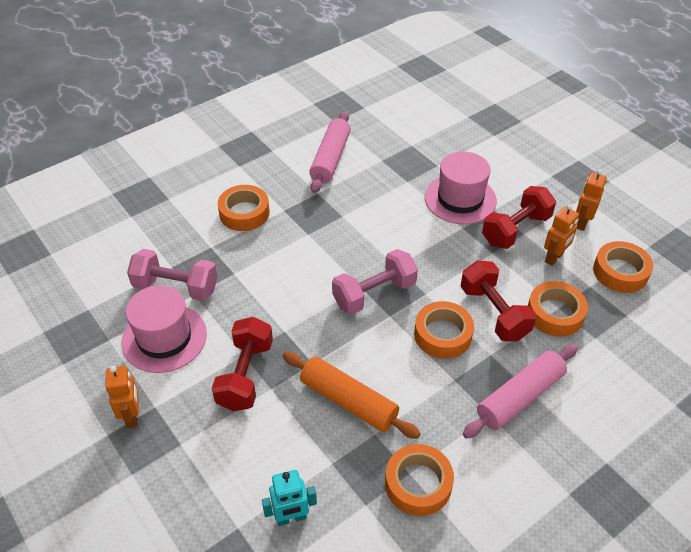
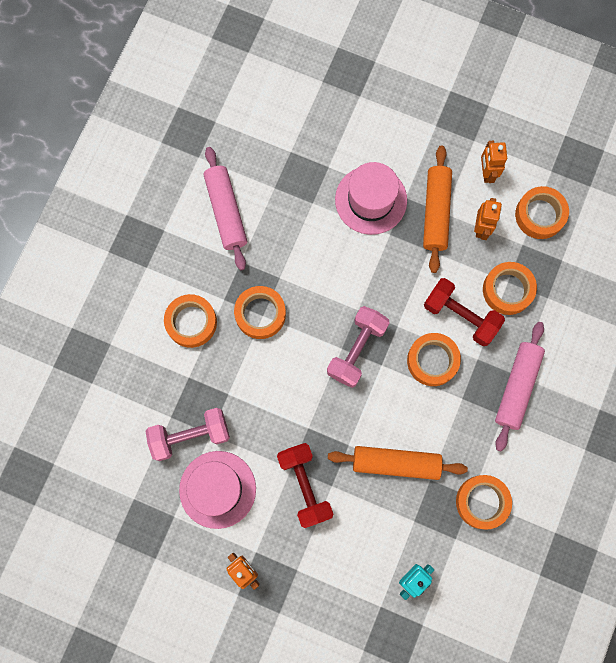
camera: 30 degrees left, 30 degrees up
(306, 232) = (260, 314): none -> orange tape
(516, 230) = (435, 212): red dumbbell -> orange rolling pin

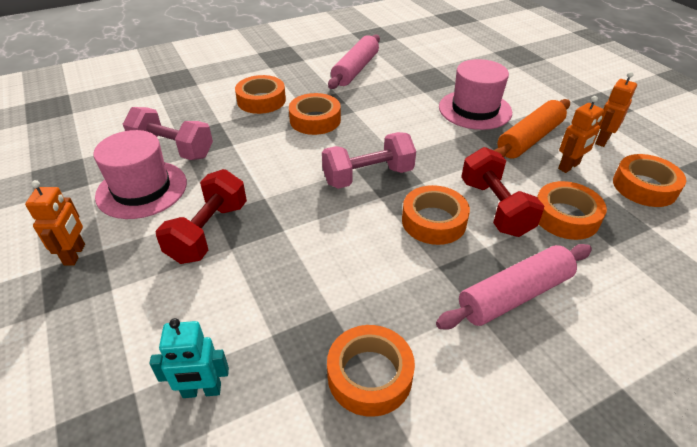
camera: 40 degrees right, 35 degrees down
(396, 463) = (311, 272): orange rolling pin -> none

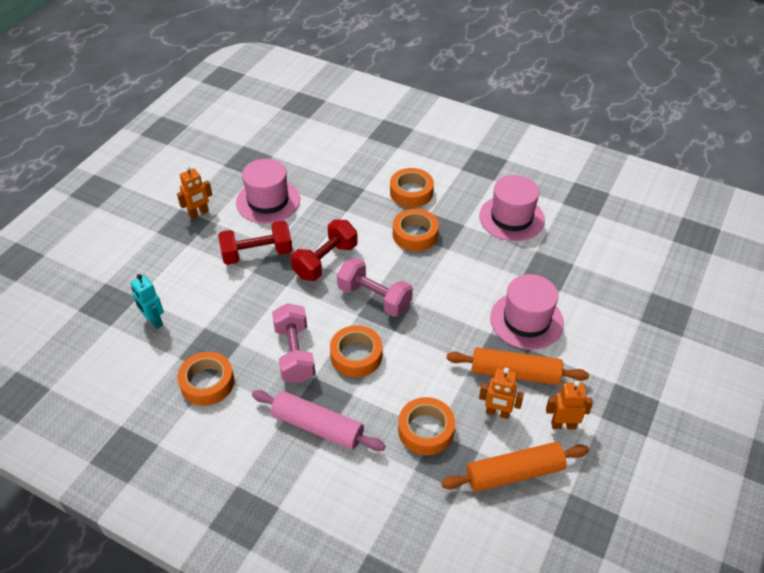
camera: 55 degrees right, 5 degrees up
(173, 149) = (315, 187): pink dumbbell -> pink dumbbell (295, 354)
(355, 70) = (511, 218): pink rolling pin -> pink hat
(495, 208) = (400, 384): red dumbbell -> red dumbbell (325, 261)
(644, 187) = (514, 473): orange tape -> orange rolling pin

